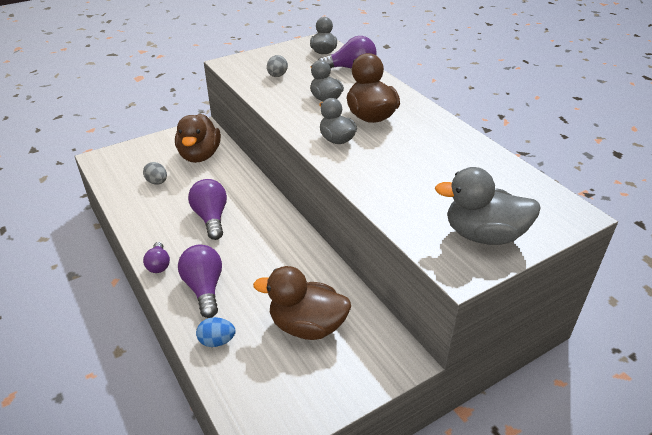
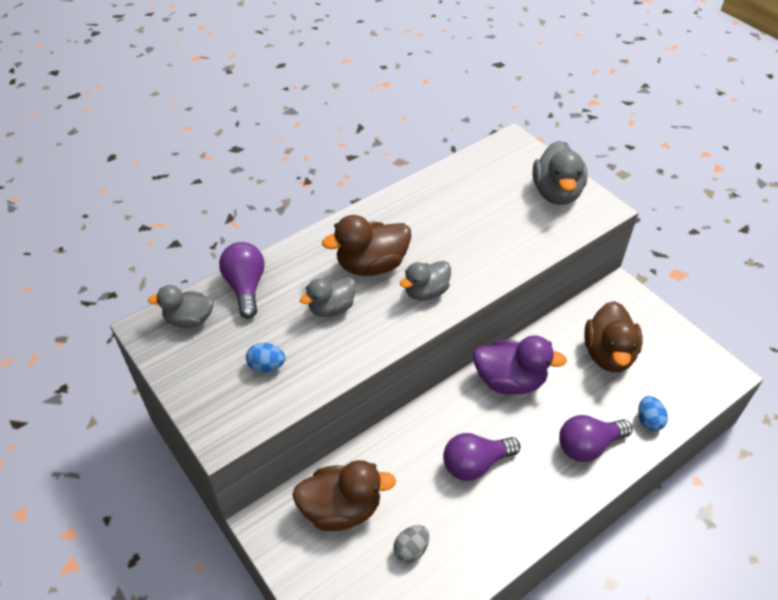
camera: 95 degrees left, 10 degrees up
(159, 265) = (566, 500): purple light bulb -> none
(277, 76) = (267, 366): grey egg -> blue egg
(287, 247) = (510, 381): none -> purple duck

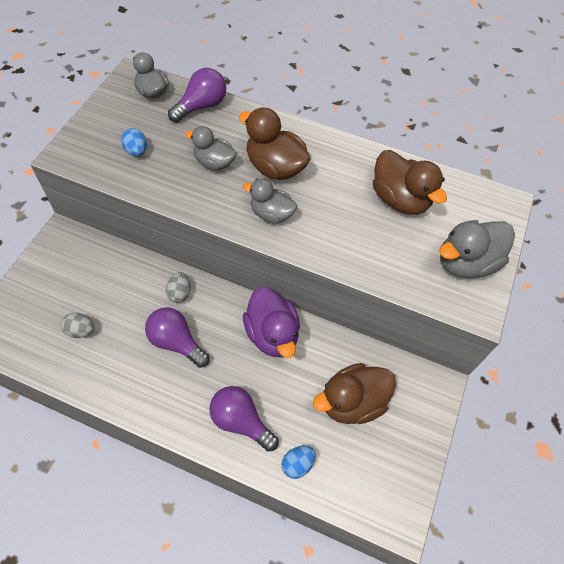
camera: 55 degrees right, 10 degrees up
(341, 509) = (93, 272): brown duck -> brown duck (399, 199)
(418, 437) = (179, 293): none -> grey egg

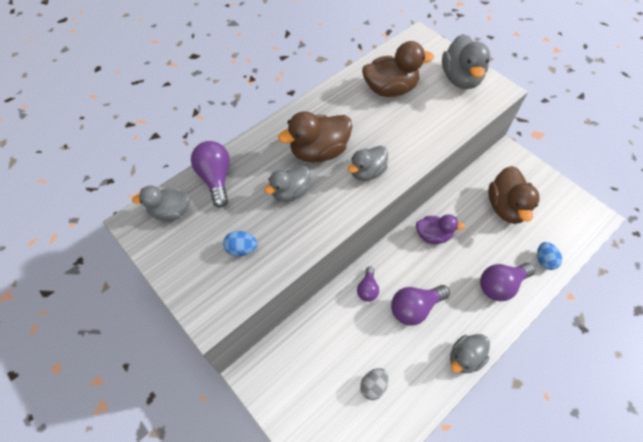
camera: 60 degrees left, 0 degrees up
(138, 406) = (465, 358): none -> grey duck
(179, 293) = (367, 289): grey egg -> purple light bulb
(272, 334) = (433, 235): purple duck -> purple duck, size x0.65

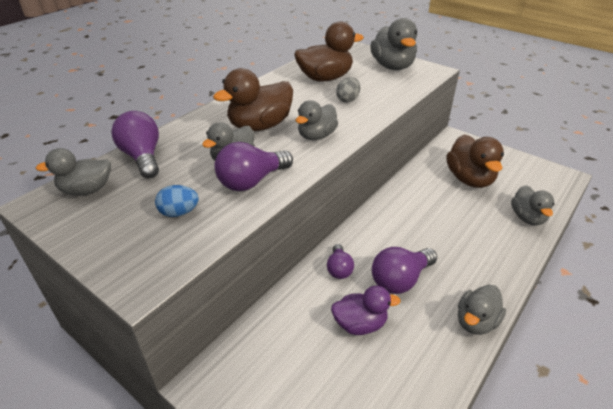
camera: 10 degrees left, 20 degrees down
(373, 386) = (371, 371): grey egg -> grey egg (348, 100)
(433, 235) = (400, 211): purple duck -> purple duck (360, 324)
(500, 285) = (490, 245): purple light bulb -> purple light bulb (251, 181)
(544, 260) = (527, 218): blue egg -> grey duck

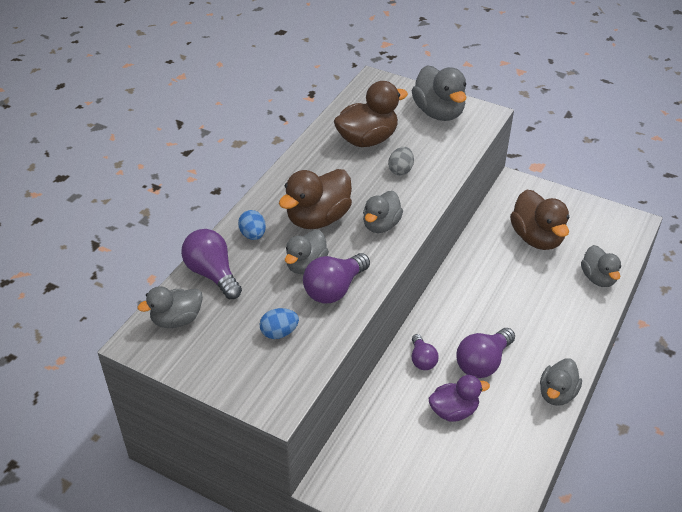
camera: 10 degrees left, 5 degrees up
(195, 132) = (253, 235): none -> blue egg

